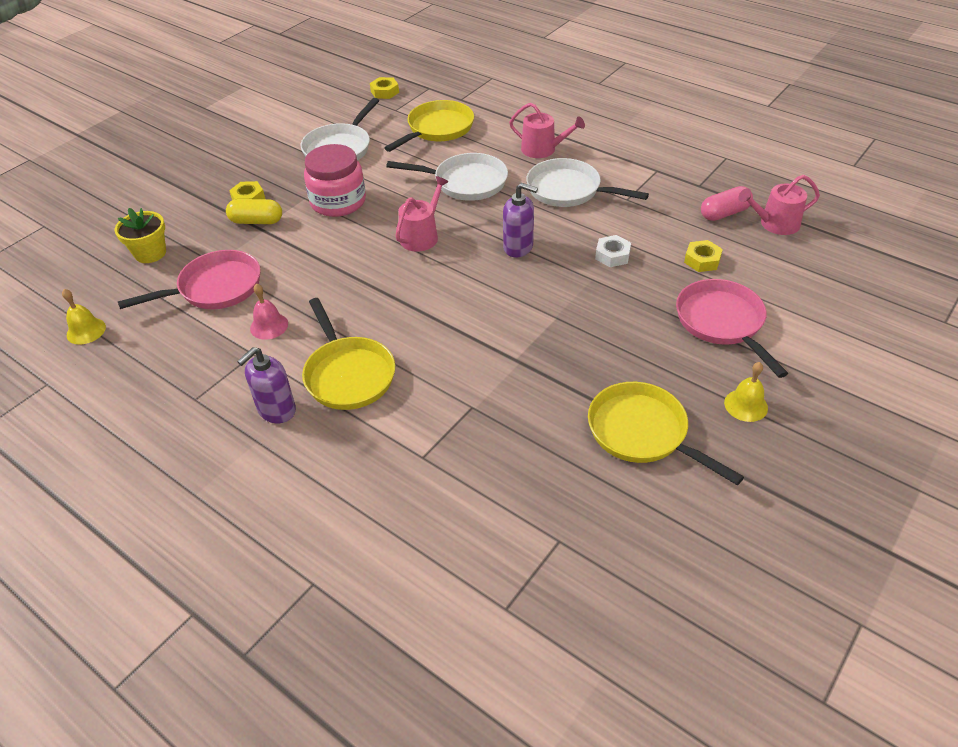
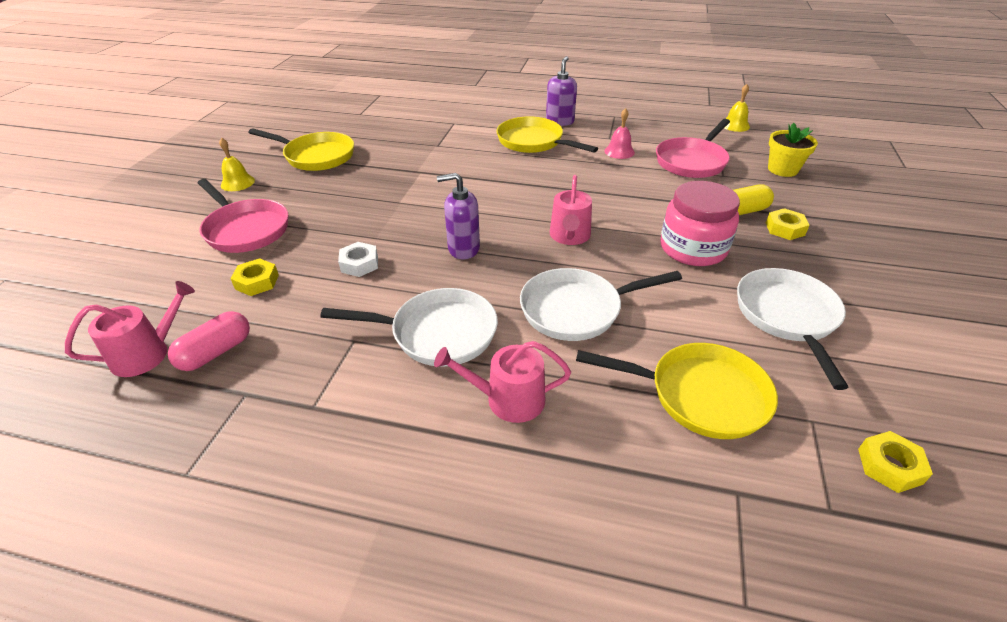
camera: 155 degrees right, 5 degrees down
(438, 129) = (700, 395): yellow pan -> yellow pan turned 90 degrees counterclockwise

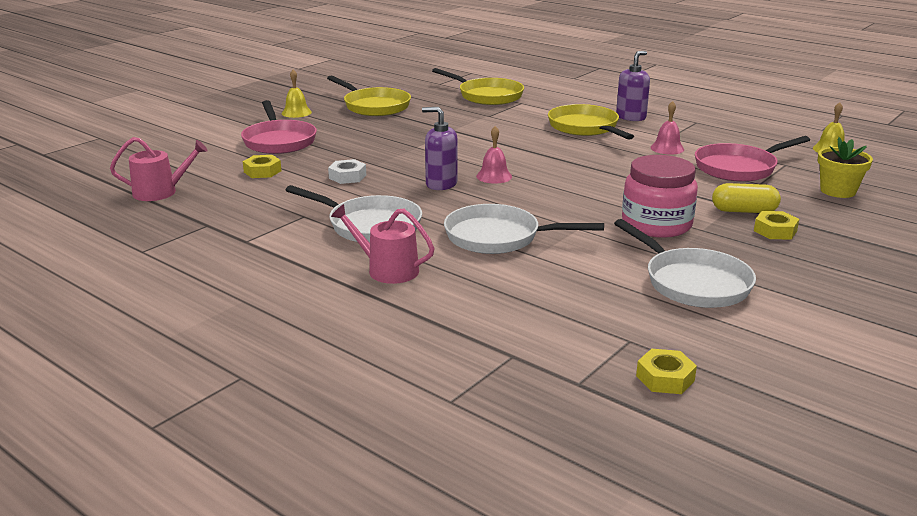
camera: 25 degrees right, 15 degrees down
(216, 352) = (204, 201): pink capsule -> none
(504, 224) = (494, 176): none -> pink bell
(569, 236) = (545, 194): pink watering can -> none
(700, 395) = (547, 304): yellow pan -> yellow pan (487, 96)
(787, 317) = (692, 283): white pan -> white pan turned 120 degrees clockwise

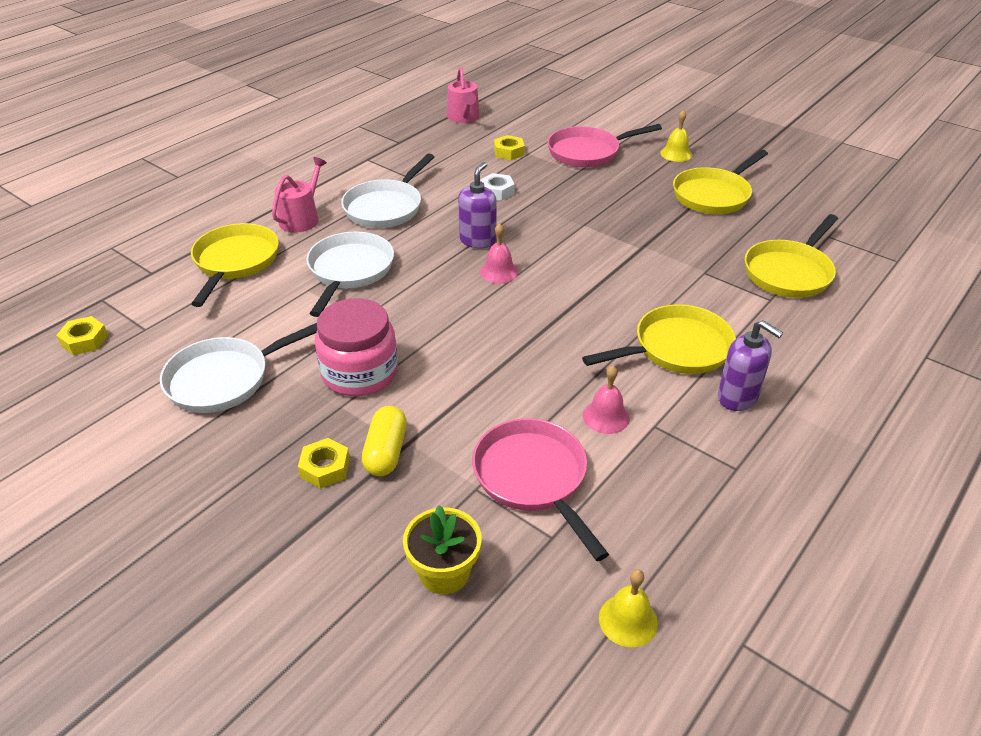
camera: 90 degrees right, 15 degrees up
(485, 301) = (235, 262): none -> yellow pan

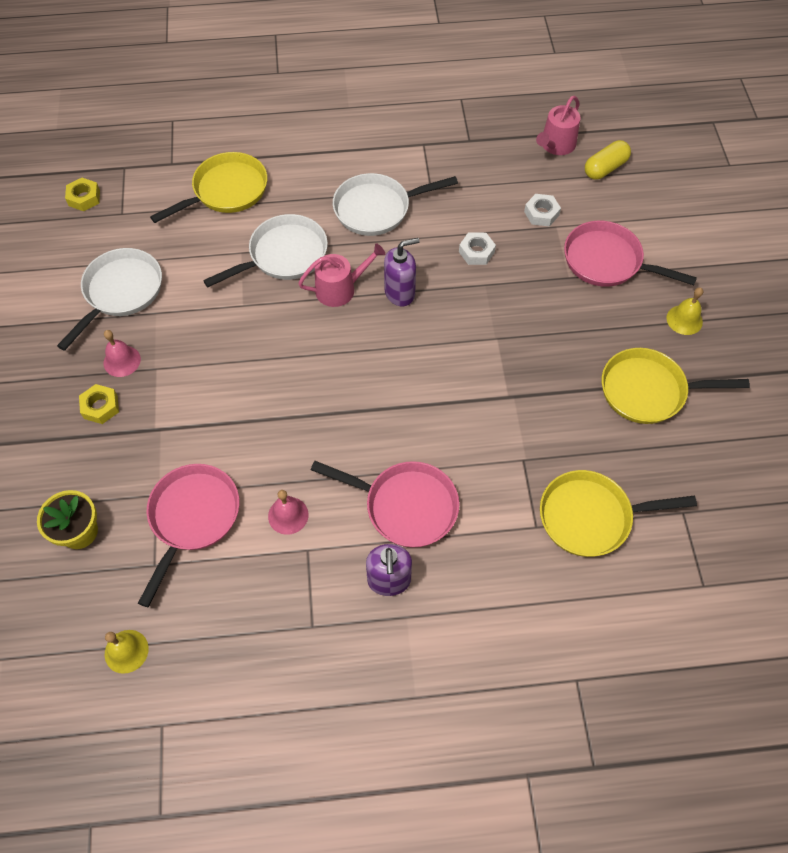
camera: 45 degrees right, 20 degrees up
(224, 379) = (121, 292): white pan -> white pan turned 105 degrees clockwise
(302, 218) = (310, 178): pink watering can -> pink watering can (340, 289)
(360, 373) = (193, 351): pink jar -> none
(386, 452) = (141, 424): yellow capsule -> yellow capsule (605, 168)
(499, 272) = (377, 335): pink bell -> pink bell (122, 361)
(509, 152) = (541, 213): yellow nut -> white nut
(676, 348) = (405, 506): yellow pan -> pink pan

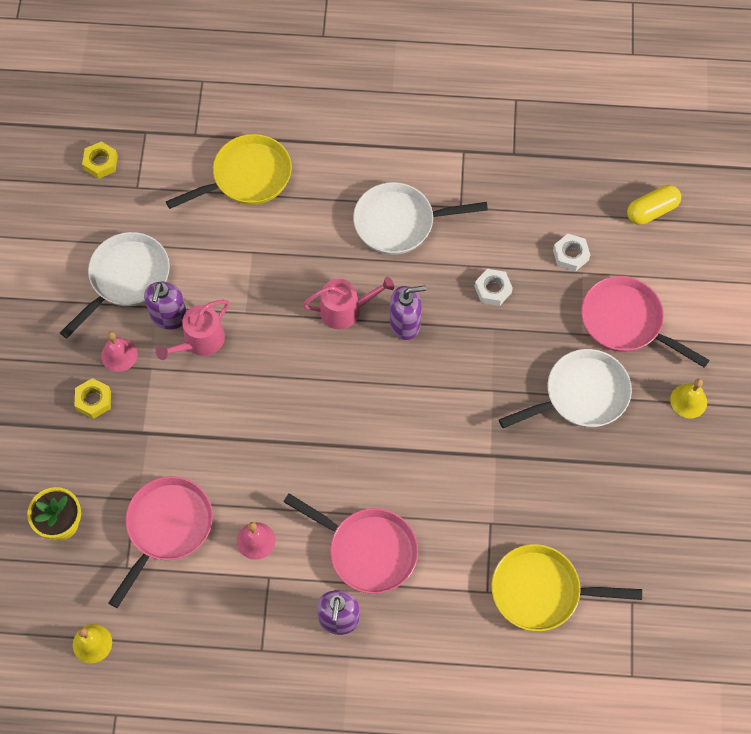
camera: 10 degrees right, 5 degrees up
(168, 320) = (169, 317): none -> purple soap dispenser
(284, 255) = (294, 262): white pan -> white pan (581, 395)
(556, 145) = (605, 174): pink watering can -> pink watering can (200, 341)
(648, 391) = (631, 472): yellow pan -> none

